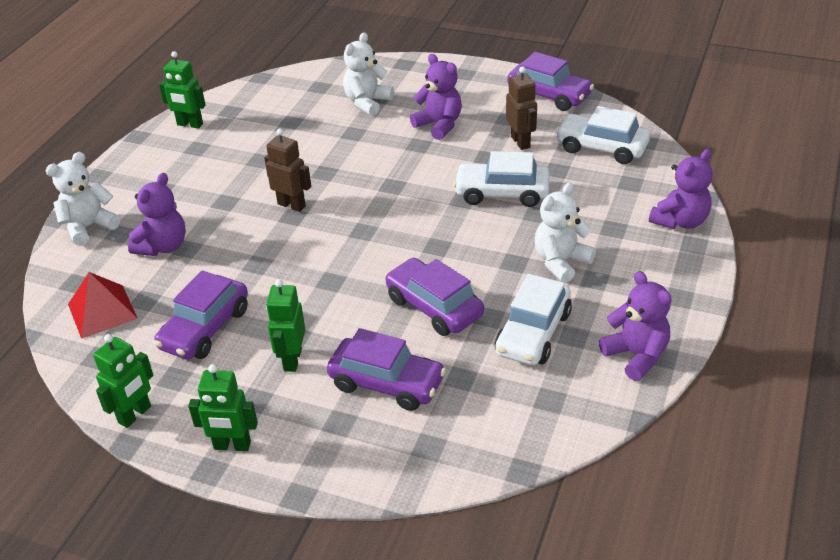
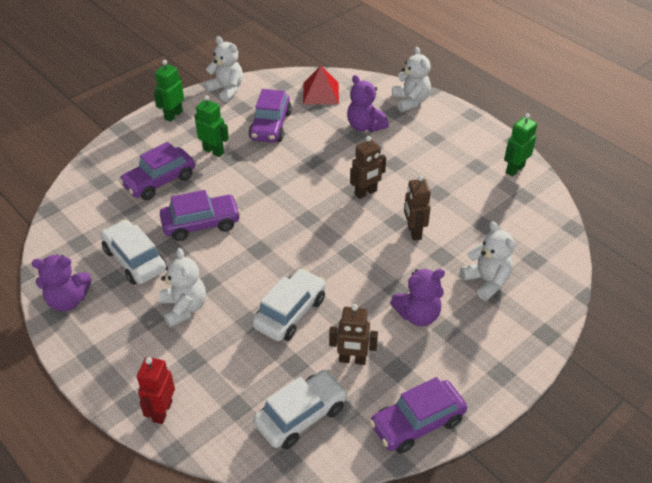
camera: 115 degrees right, 5 degrees up
(135, 415) = (226, 90): green robot -> white teddy bear
(205, 329) = (270, 126): purple car -> purple car turned 135 degrees counterclockwise
(332, 157) = (414, 232): none -> brown robot
(680, 221) = (162, 411): purple teddy bear -> red robot

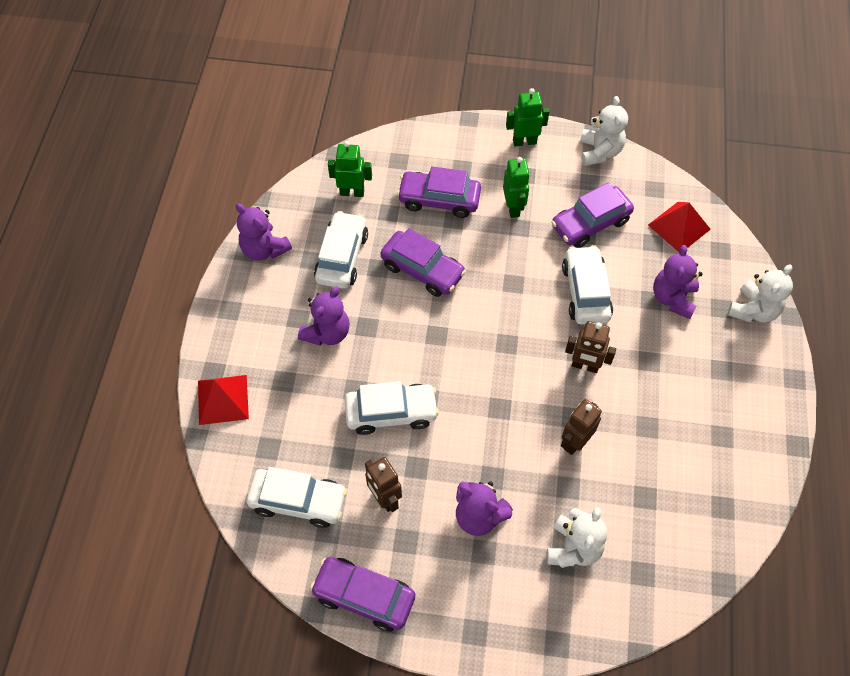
camera: 50 degrees right, 15 degrees up
(162, 411) = (223, 399): red robot -> red pyramid
(184, 308) = (327, 332): white teddy bear -> purple teddy bear
(315, 159) = (585, 292): none -> white car
(514, 169) = (753, 474): green robot -> green robot (352, 192)

